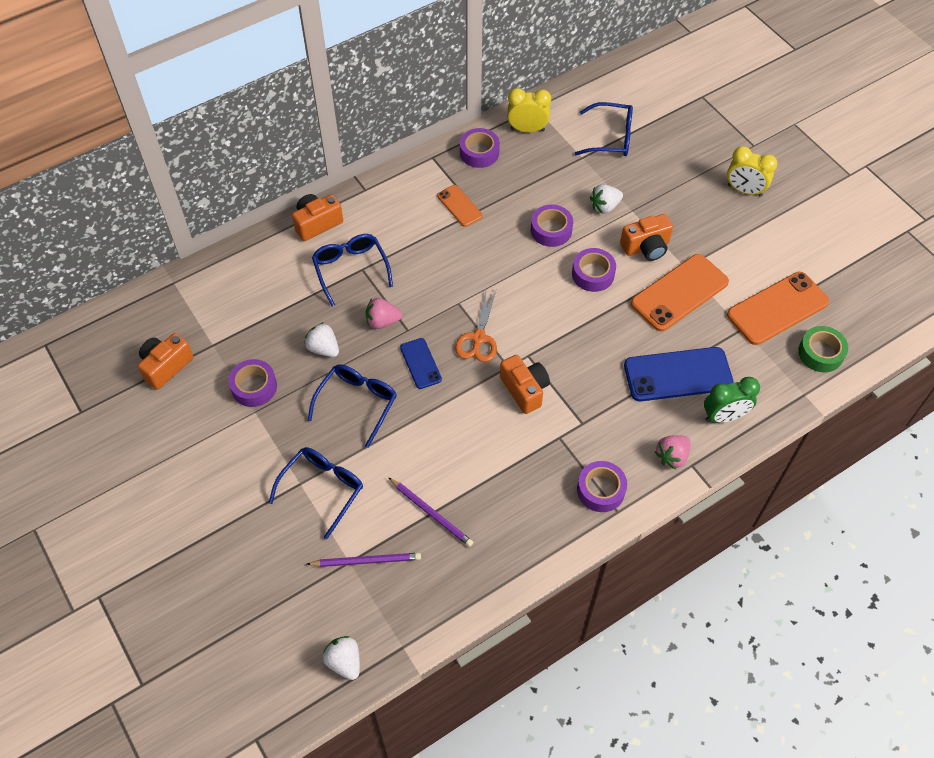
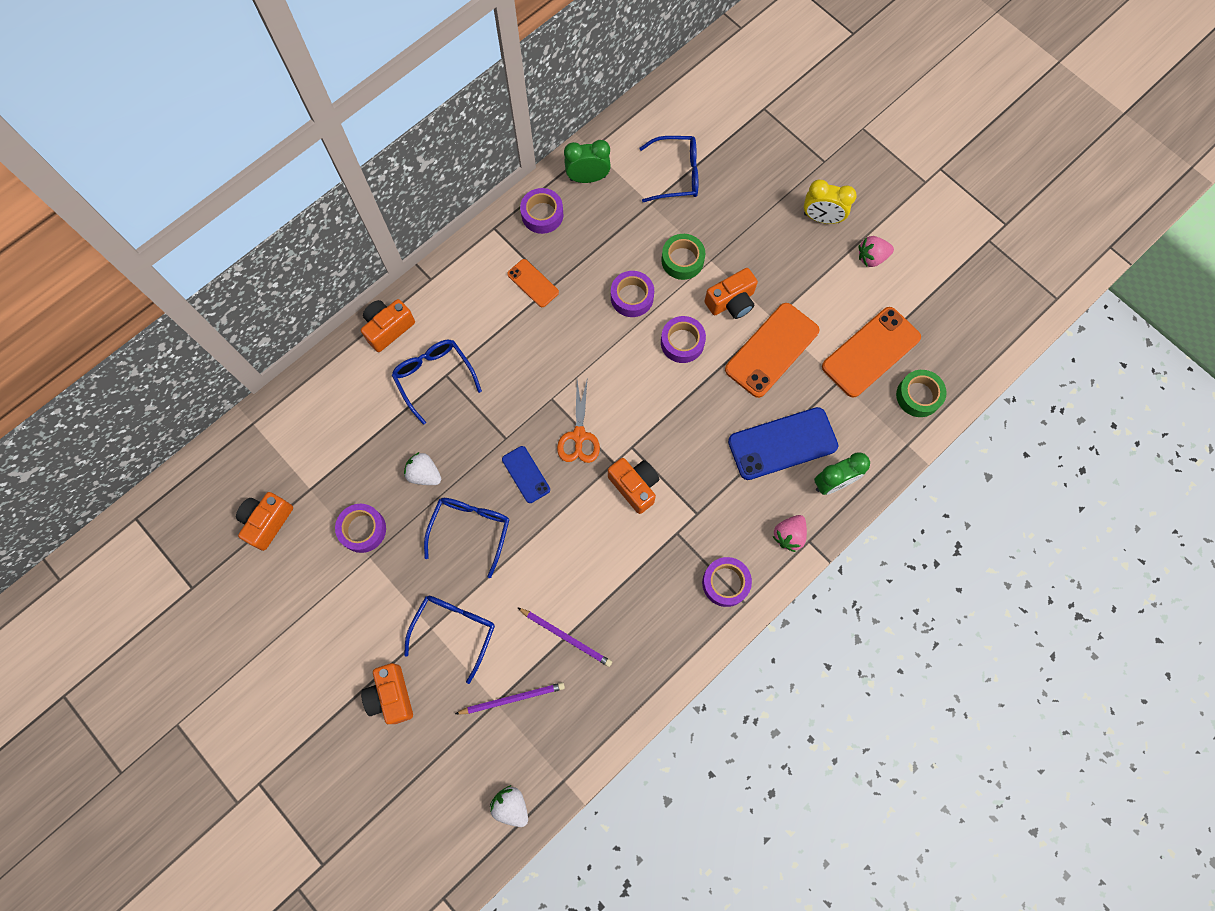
camera: 10 degrees left, 15 degrees up
(247, 538) = (391, 696): none -> orange camera
(382, 321) = (478, 433): pink strawberry -> pink strawberry (871, 257)
(527, 129) = (588, 178): yellow clock -> green clock
(604, 206) = (682, 260): white strawberry -> green tape

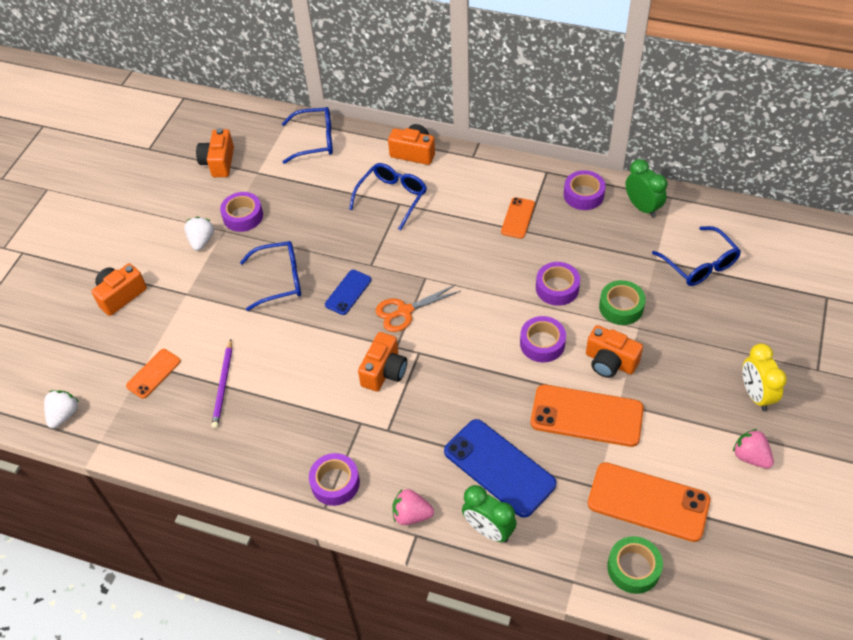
camera: 65 degrees right, 20 degrees down
(267, 522) = (219, 162): orange camera -> orange camera turned 90 degrees counterclockwise
(424, 474) = (309, 230): white strawberry -> white strawberry (201, 241)
(454, 631) = (191, 309): blue glasses -> blue glasses (315, 141)
(512, 698) = (153, 373): purple pencil -> orange phone

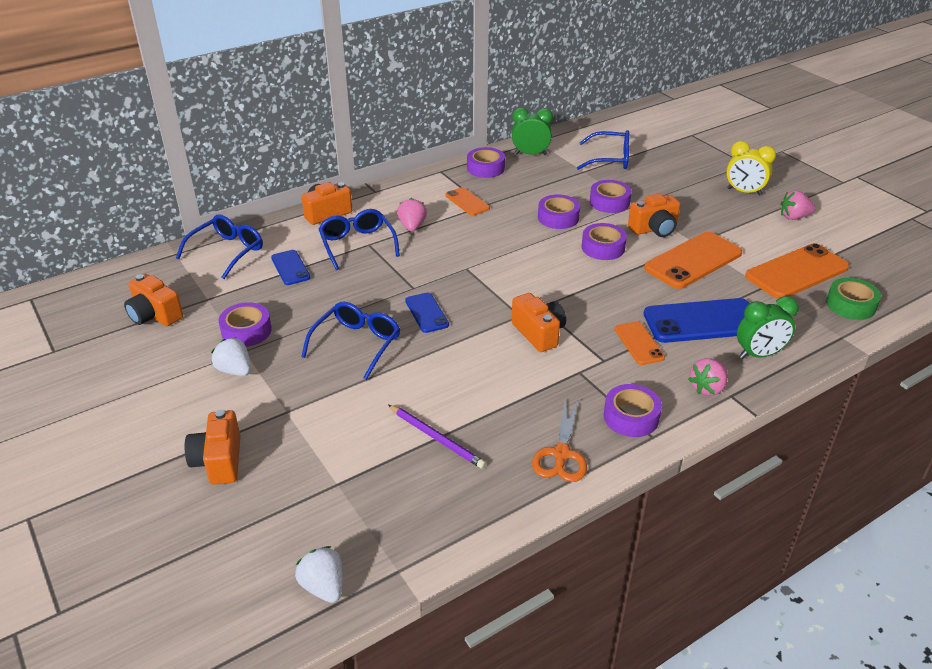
camera: 55 degrees left, 15 degrees down
(153, 373) = (358, 483): orange phone -> orange phone (639, 343)
(329, 185) = (290, 268): none -> blue phone
(404, 311) = (488, 294): orange scissors -> orange scissors (561, 454)
(447, 210) = (412, 226): none -> pink strawberry
(621, 307) = (609, 202): green tape -> purple tape

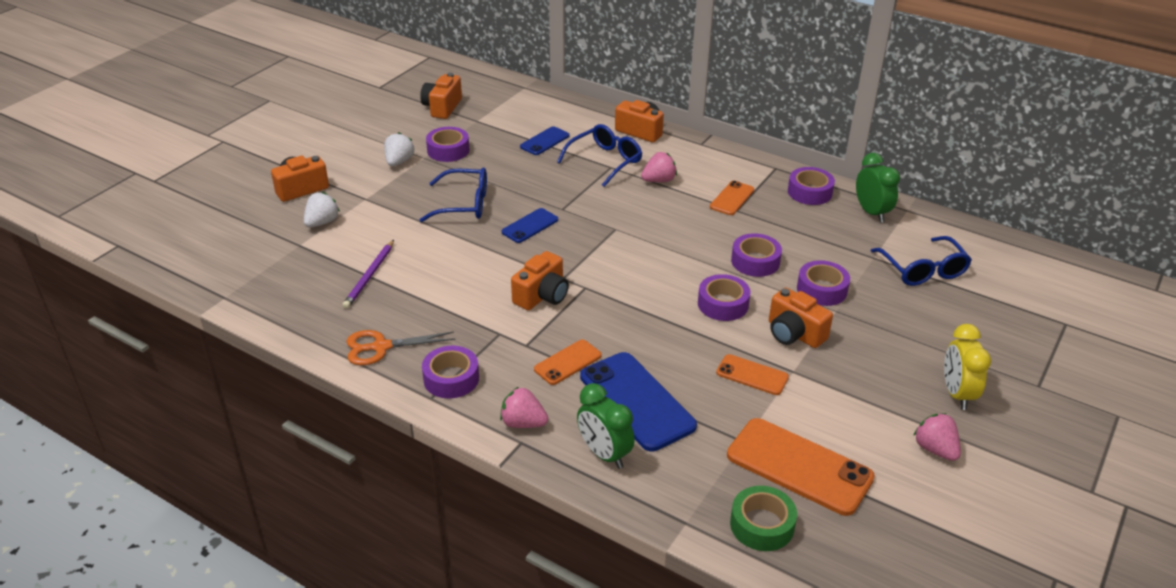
camera: 65 degrees right, 0 degrees up
(227, 252) = (544, 107): blue glasses -> none
(323, 586) = (200, 269): white strawberry -> white strawberry (322, 222)
(693, 261) = (752, 375): orange phone -> orange phone, size x0.54

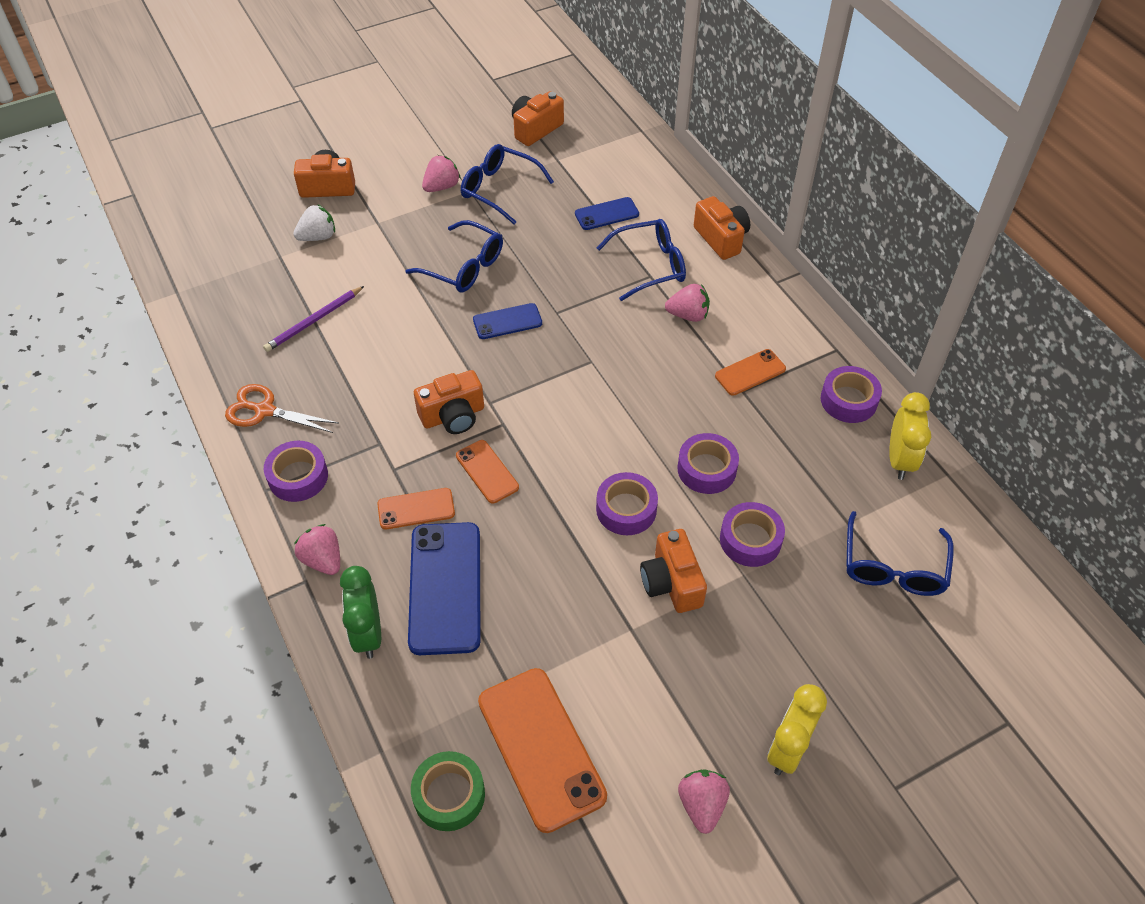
camera: 30 degrees right, 15 degrees up
(399, 161) = (442, 187): white strawberry -> pink strawberry
(448, 150) = (500, 190): purple tape -> blue glasses
(752, 375) = (584, 613): orange phone -> orange phone (487, 471)
(871, 212) = (899, 460): green clock -> yellow clock

